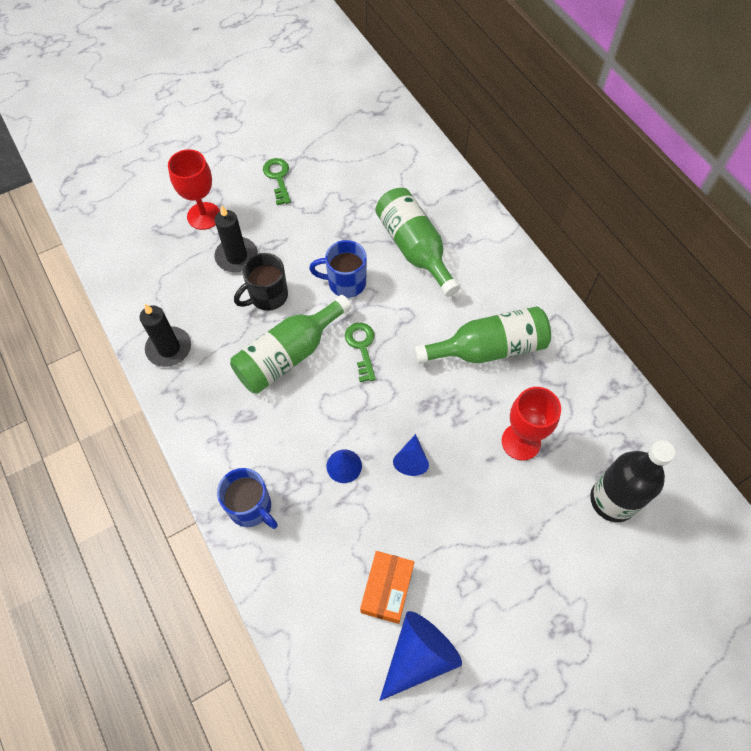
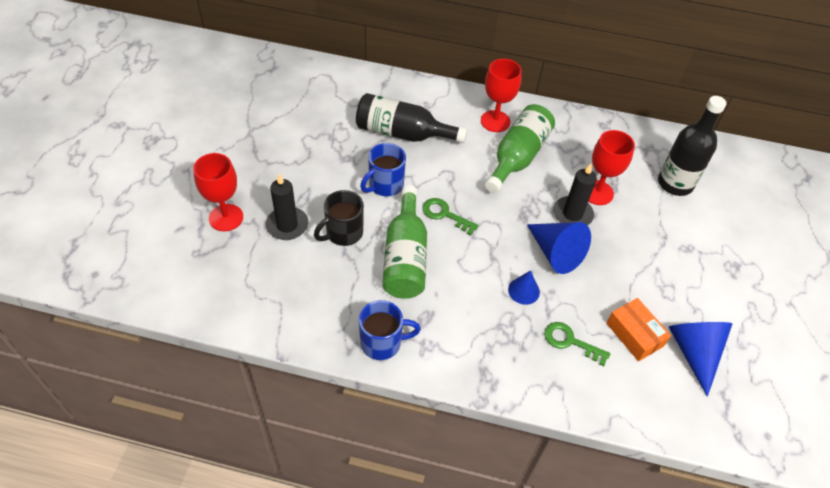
camera: 50 degrees left, 10 degrees down
(169, 348) = (315, 322): black candle -> black candle (572, 214)
(251, 507) = (502, 366): blue mug -> blue mug (382, 343)
(267, 296) = (343, 233): black mug -> black mug turned 45 degrees clockwise
(278, 178) = (252, 154): green key -> green key (570, 342)
(411, 460) = (555, 253): blue cone -> blue cone, size x1.78
(414, 248) = (402, 133): green bottle -> black bottle
(510, 300) = (495, 121): none -> red goblet

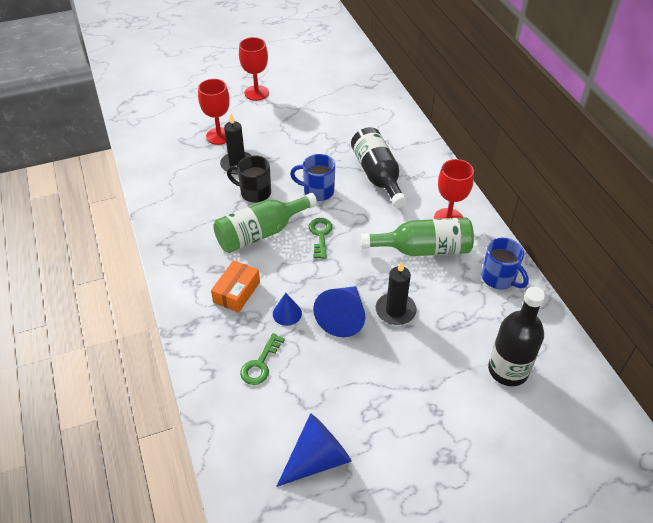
camera: 60 degrees right, 5 degrees down
(382, 343) = (178, 257): blue mug -> blue mug (499, 278)
(570, 342) = (260, 364): green key -> green key turned 150 degrees counterclockwise
(597, 192) = (437, 317): red goblet -> red goblet (256, 93)
(634, 334) = (301, 405): orange box -> orange box (236, 292)

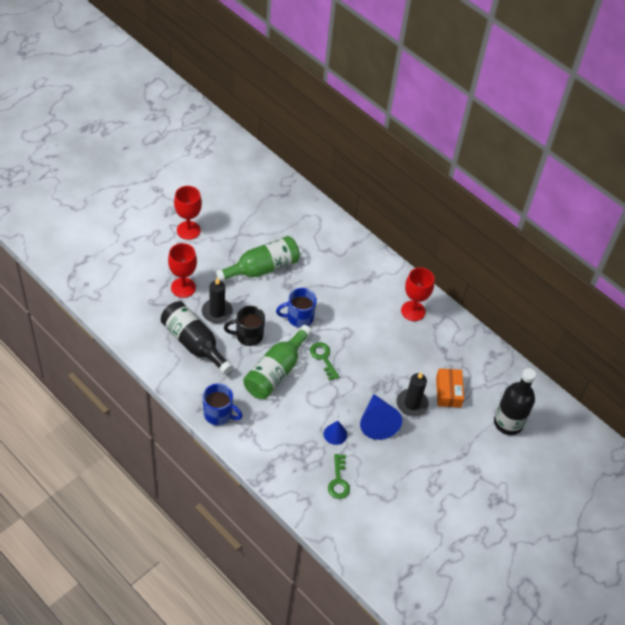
camera: 30 degrees left, 5 degrees up
(236, 292) = (287, 430): orange box -> orange box (448, 392)
(317, 458) = (415, 533): blue cone -> none
(377, 176) = (339, 287): black bottle -> black bottle (194, 343)
(423, 249) = (407, 345): green bottle -> green bottle (262, 268)
(499, 278) = (472, 351): blue mug -> blue mug (219, 414)

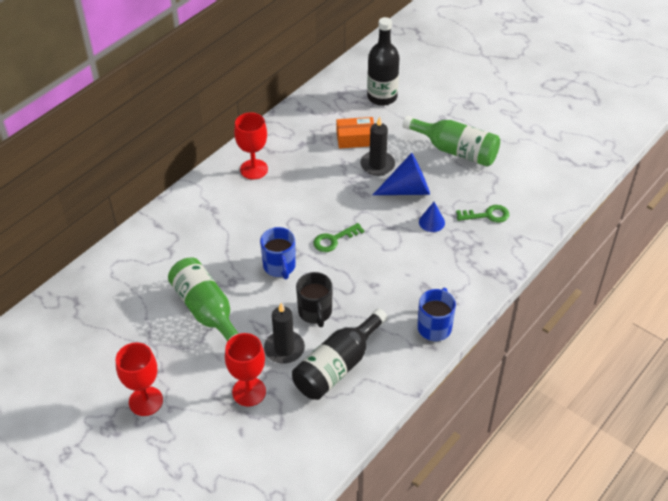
camera: 90 degrees left, 5 degrees down
(276, 372) = (362, 280): green bottle -> green bottle (455, 150)

